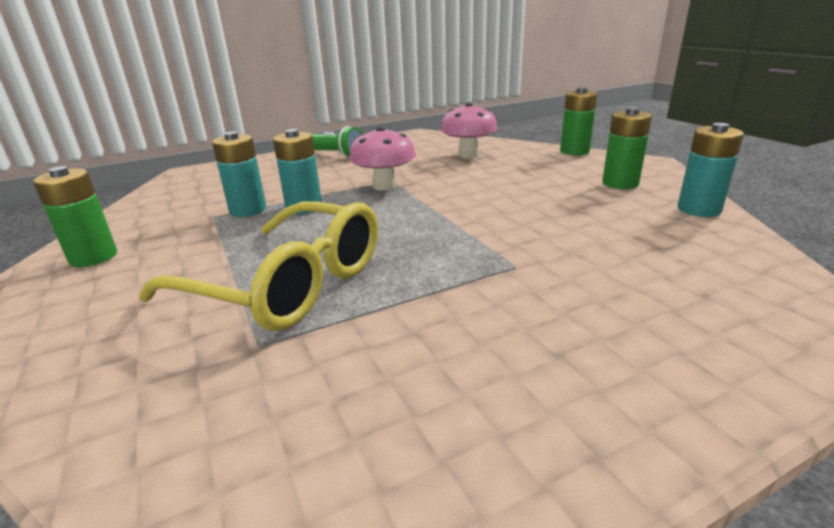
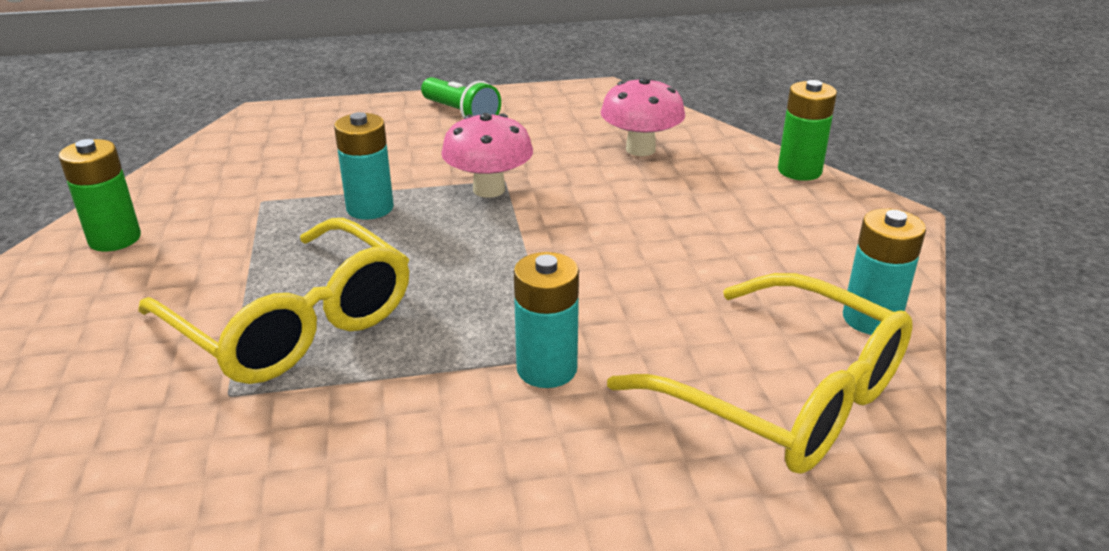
camera: 15 degrees right, 5 degrees up
(248, 210) = (304, 198): turquoise battery -> turquoise battery (546, 369)
(620, 183) = (807, 249): green battery -> none
(696, 258) = (784, 396): none -> yellow glasses

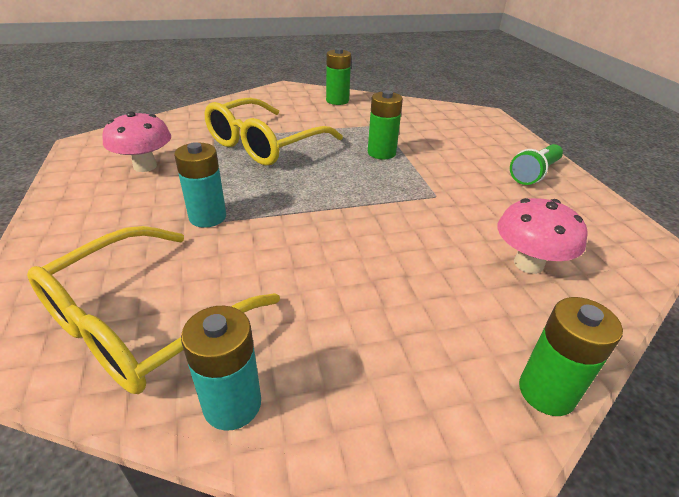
camera: 85 degrees right, 5 degrees up
(370, 208) = (381, 153): turquoise battery -> green battery
(489, 189) = (419, 190): pink mushroom -> pink mushroom (145, 166)

